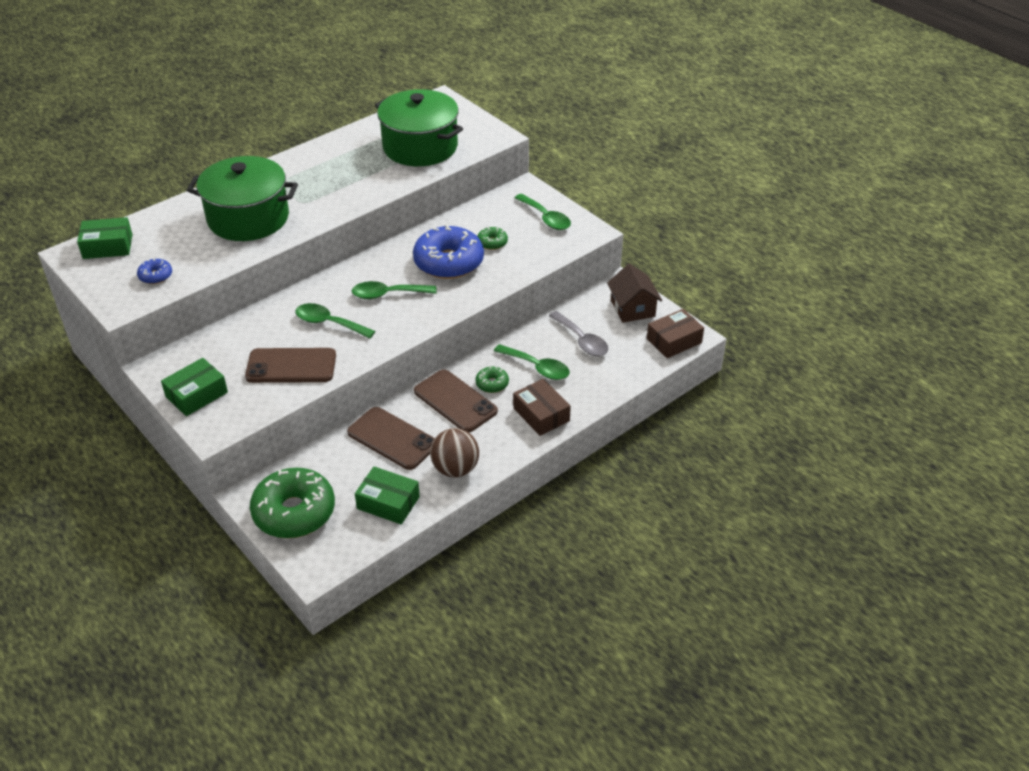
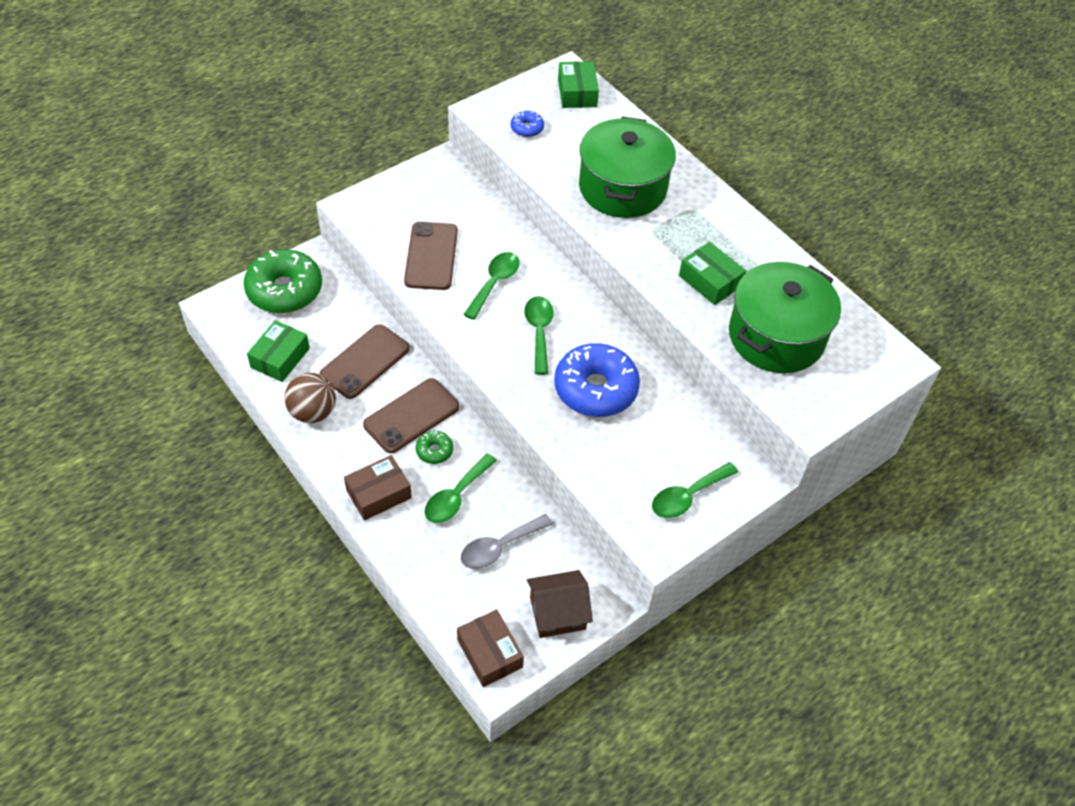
camera: 90 degrees right, 10 degrees up
(196, 394) = (401, 192): green box -> green box (710, 281)
(492, 242) = (634, 434): green donut -> none

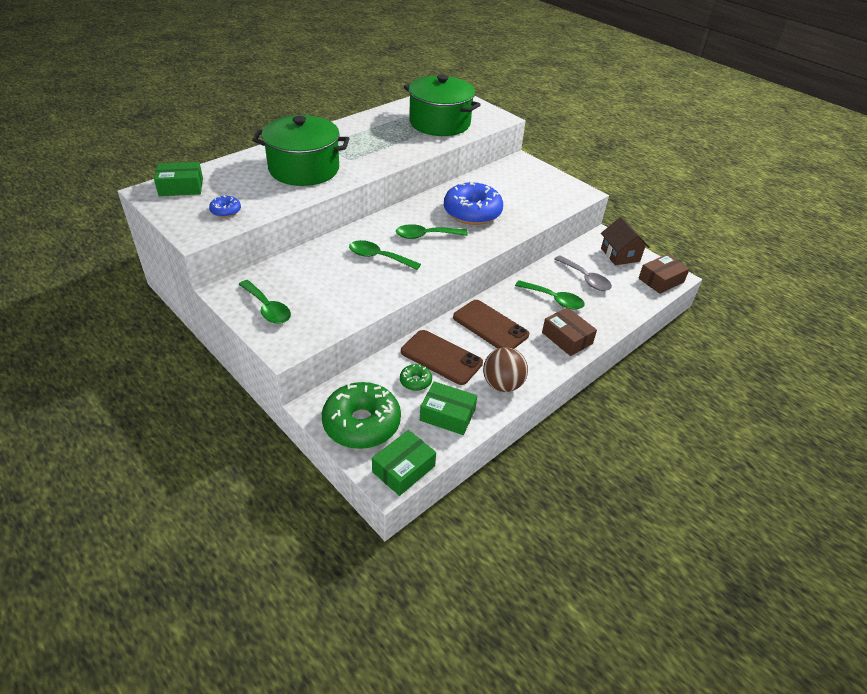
camera: 95 degrees left, 10 degrees down
(431, 256) = (350, 292): brown phone -> none
(434, 451) = (519, 312): green donut -> green donut (415, 381)
(687, 496) = (544, 182): green spoon -> green spoon (267, 308)
(710, 281) = (396, 141): green box -> green box (403, 469)

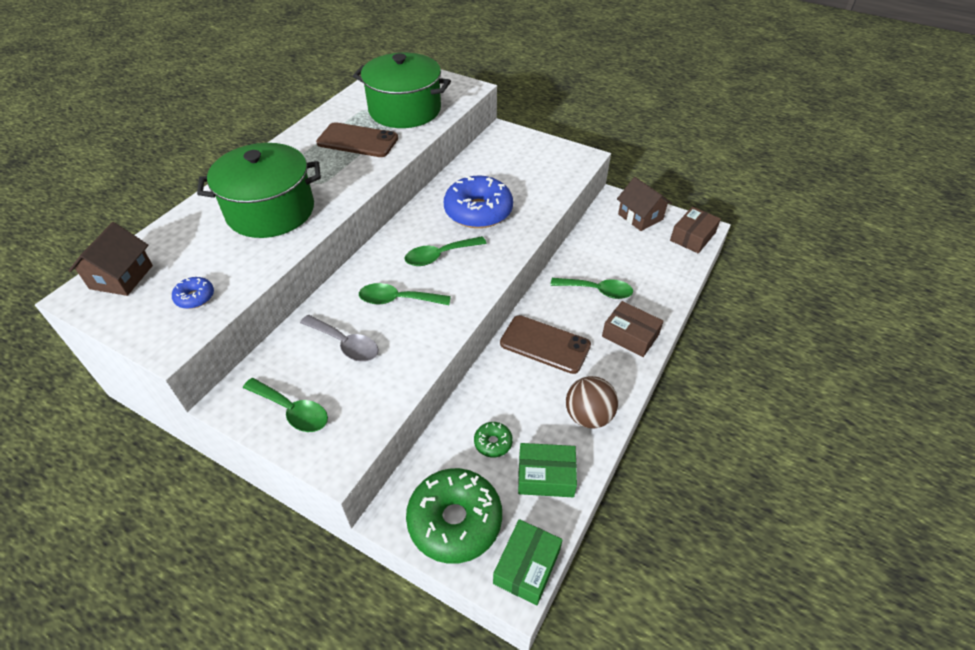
camera: 15 degrees left, 5 degrees up
(181, 187) = (121, 277): green box -> brown house
(441, 357) = (508, 402): brown phone -> brown phone (357, 141)
(585, 279) = (618, 256): grey spoon -> grey spoon (345, 344)

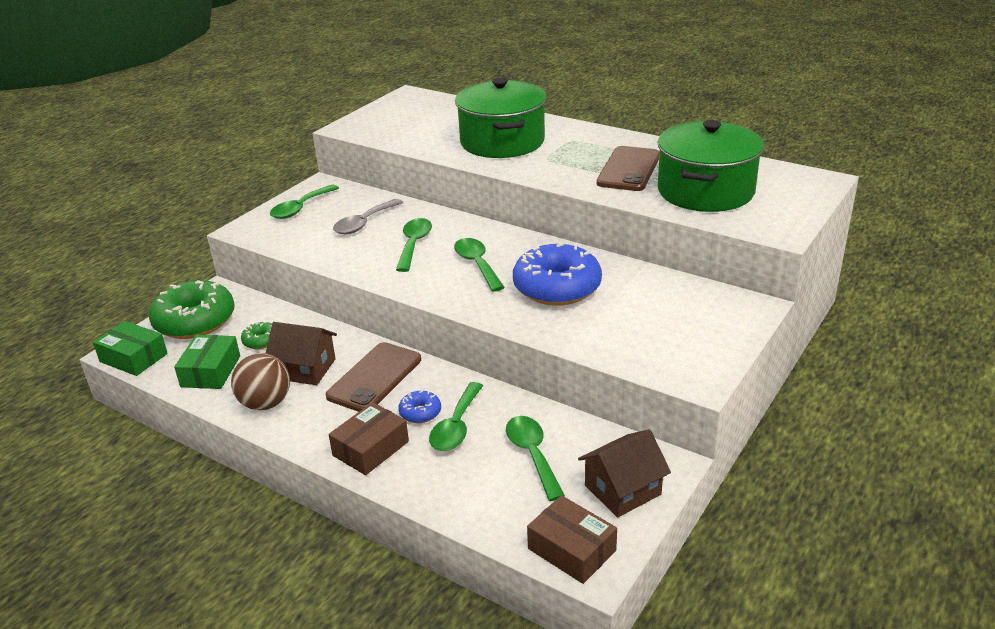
camera: 95 degrees right, 15 degrees down
(121, 277) = (425, 103): brown house -> brown house (305, 369)
(195, 297) = (393, 129): blue donut -> blue donut (420, 412)
(618, 253) = (532, 454): none -> green spoon

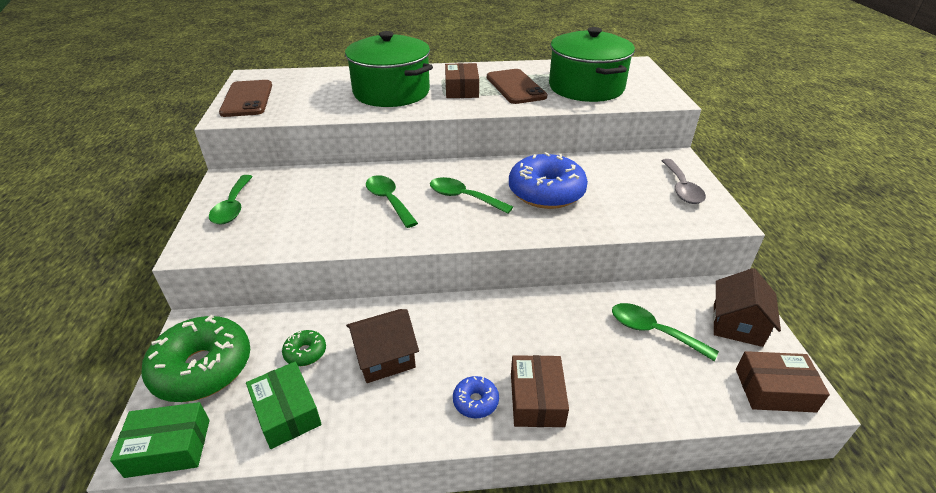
camera: 40 degrees left, 5 degrees up
(265, 403) = (387, 413): brown ball -> none
(364, 223) = (318, 199): grey spoon -> grey spoon (682, 188)
(374, 377) = (457, 333): brown phone -> brown phone (247, 99)
(420, 412) = (533, 343): blue donut -> blue donut (475, 401)
(456, 426) = (574, 340): green spoon -> none
(570, 157) = (461, 89): none -> brown box

